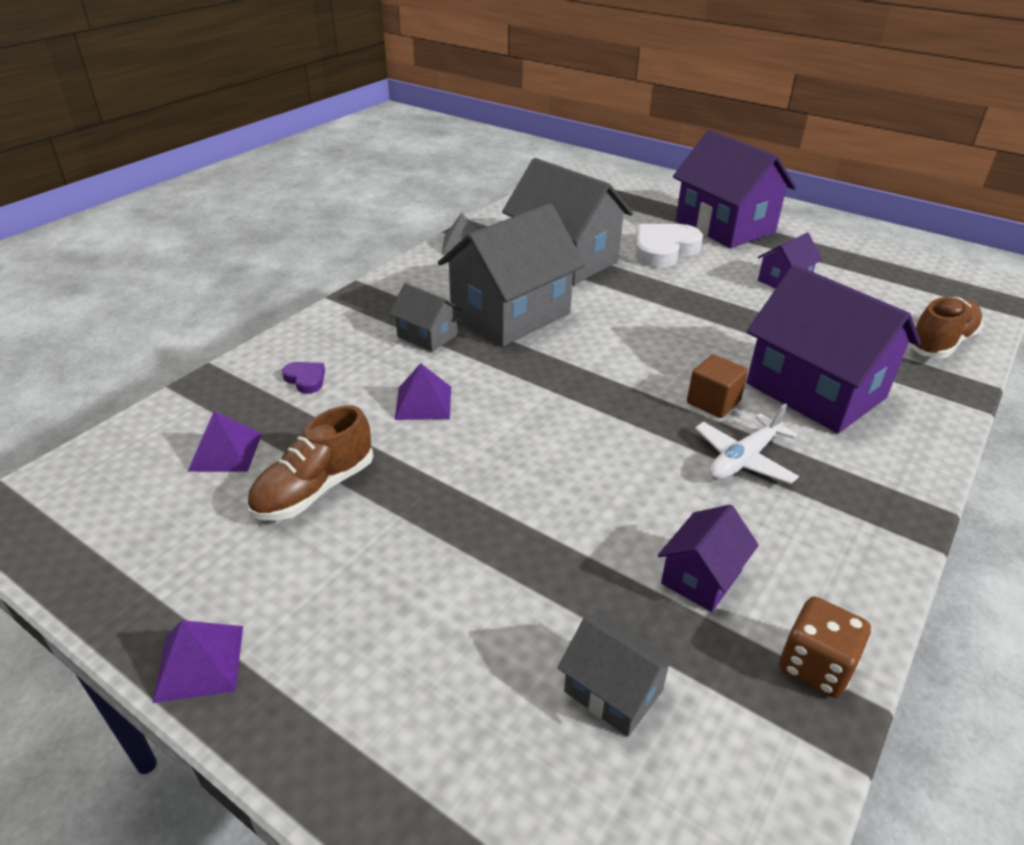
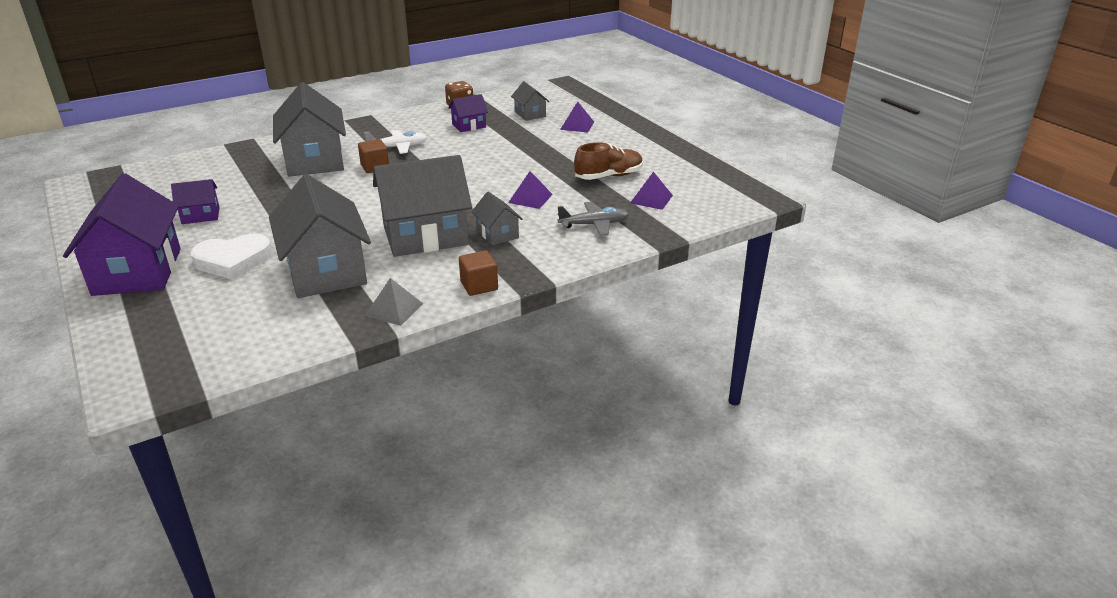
camera: 155 degrees left, 5 degrees down
(199, 662) = (668, 142): purple pyramid -> purple pyramid (577, 125)
(305, 379) = (594, 224): purple heart -> grey plane
(402, 278) = (479, 286): none -> brown cube
(815, 391) = (315, 160): purple house -> grey house
(940, 343) = (200, 164): brown shoe -> none

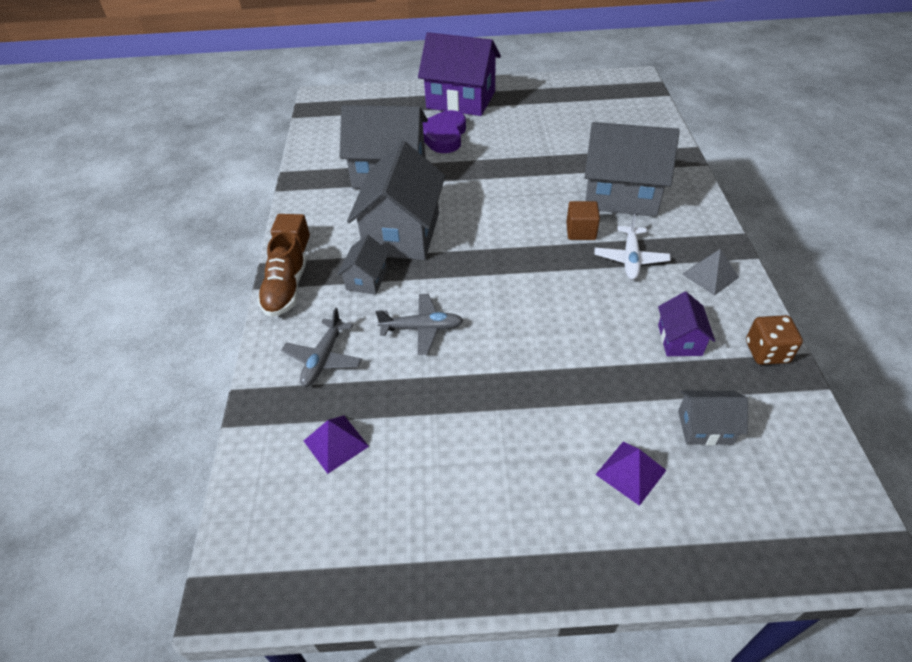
camera: 120 degrees right, 15 degrees up
(200, 215) = (534, 126): purple house -> none
(233, 261) = (443, 136): white heart -> purple heart
(394, 309) = (306, 195): grey pyramid -> grey pyramid (710, 275)
(497, 234) = (367, 279): grey house -> grey house turned 75 degrees counterclockwise
(530, 198) = (422, 328): purple pyramid -> grey plane
(609, 176) = (428, 428): brown shoe -> brown shoe (286, 290)

